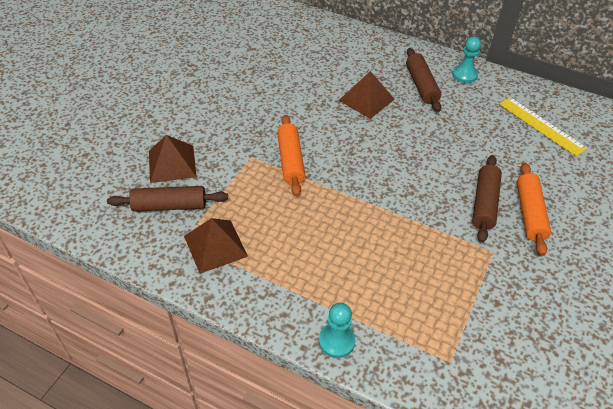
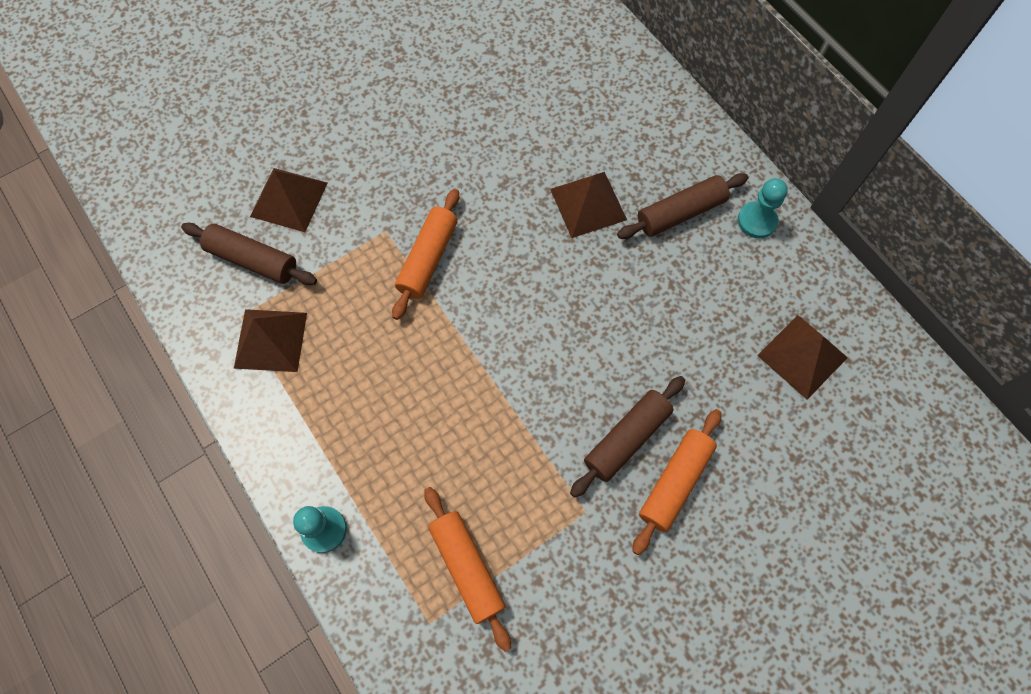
camera: 30 degrees right, 20 degrees up
(421, 85) = (680, 212): brown rolling pin -> brown rolling pin turned 45 degrees clockwise
(448, 316) = (467, 567): none -> orange rolling pin
(541, 126) = (802, 356): yellow ruler -> brown pyramid

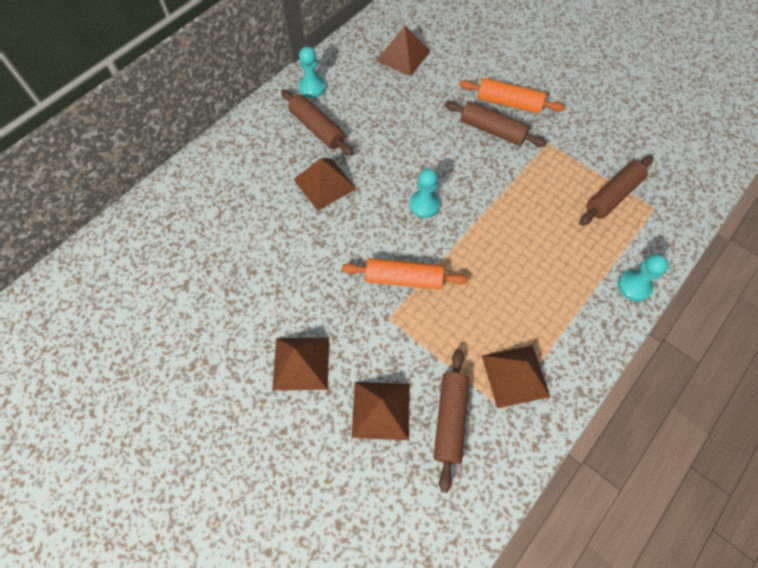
camera: 105 degrees left, 5 degrees down
(365, 139) = (301, 363): none -> brown pyramid
(467, 567) = (612, 195): orange rolling pin -> brown rolling pin
(524, 310) = (424, 205): none -> turquoise pawn

